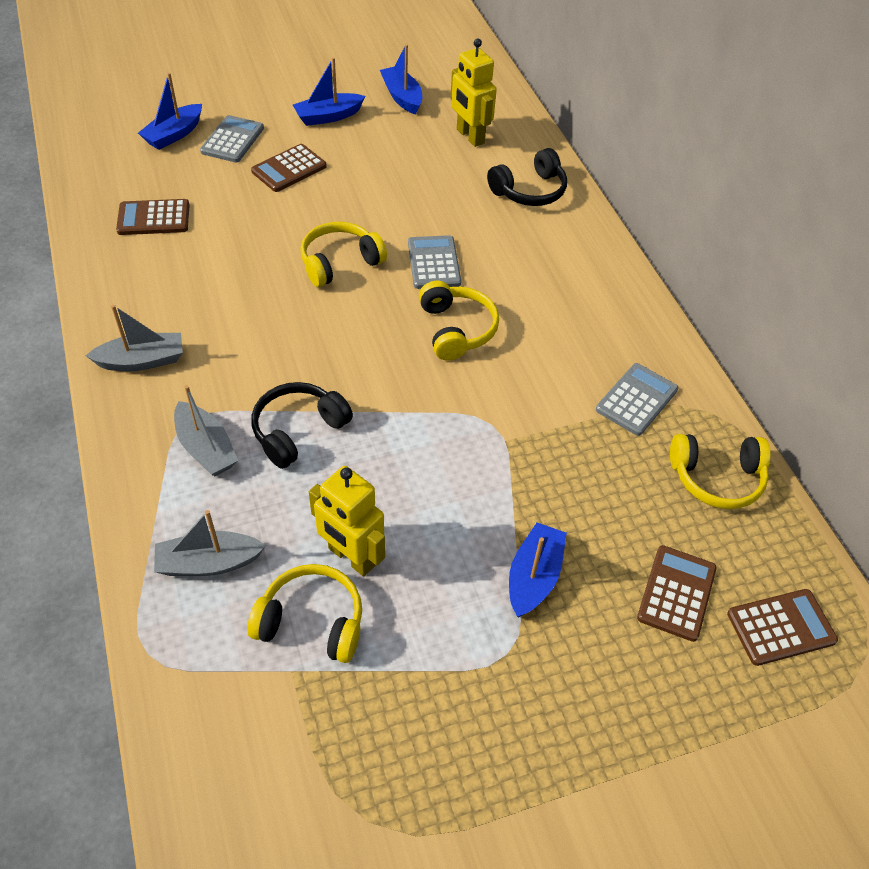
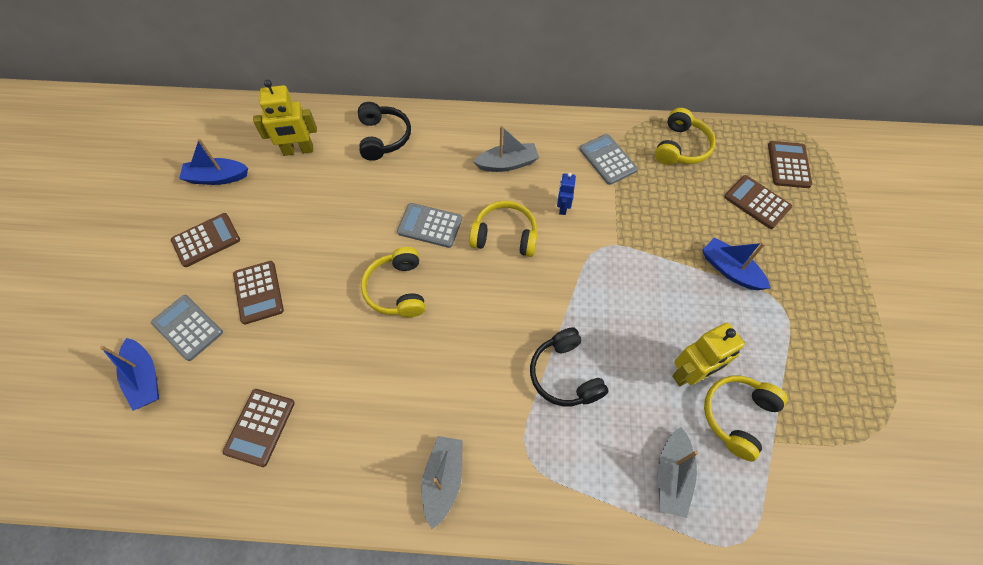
camera: 65 degrees left, 10 degrees up
(206, 448) = (560, 449): grey boat -> grey boat (507, 164)
(328, 116) = (206, 240): blue boat -> brown calculator
(529, 372) = (562, 207): none -> blue robot

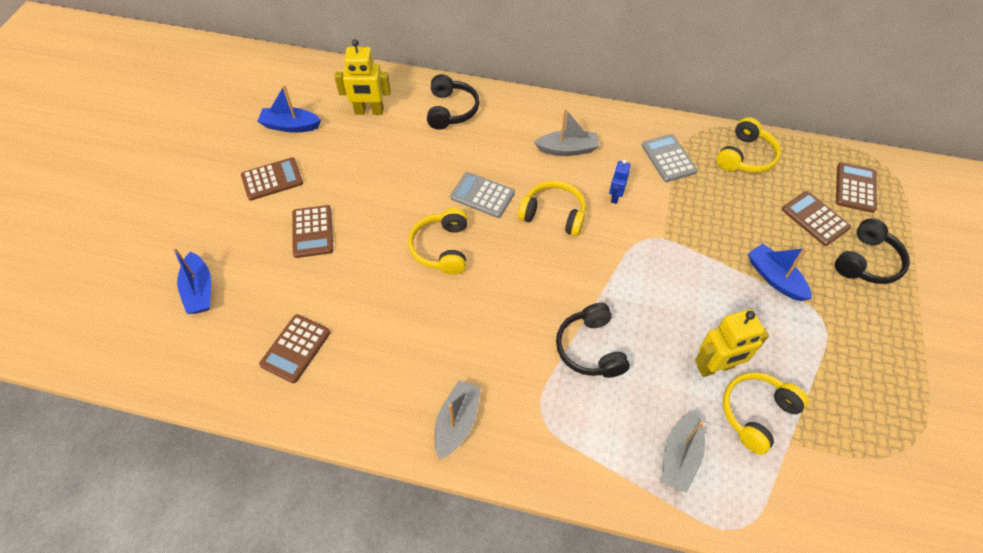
camera: 10 degrees right, 5 degrees down
(188, 327) = (244, 253): grey calculator -> none
(812, 239) = (866, 261): none -> black headphones

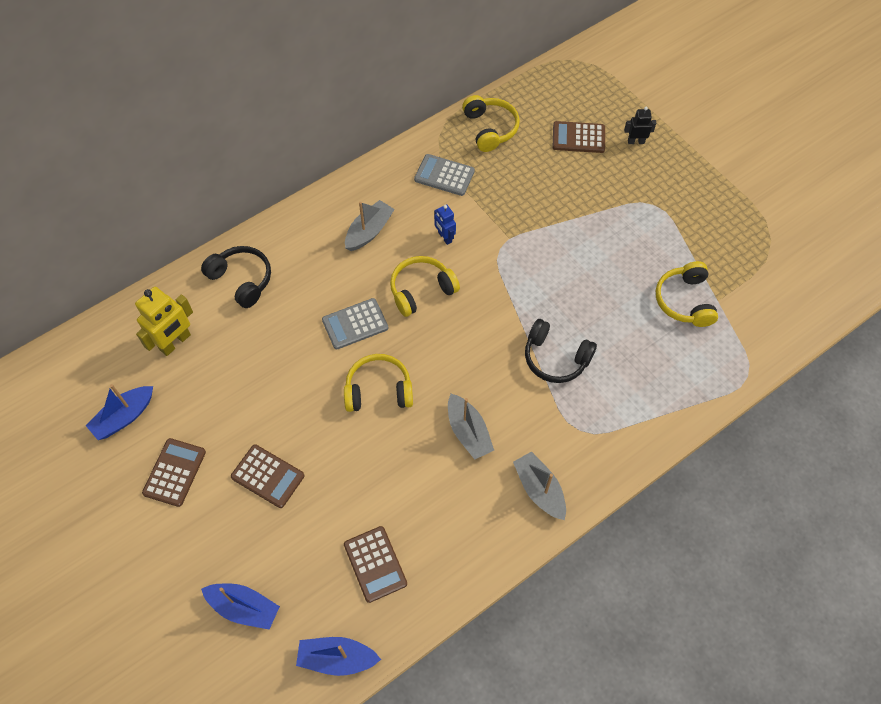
camera: 50 degrees left, 5 degrees up
(442, 248) = (378, 390): yellow headphones -> yellow headphones turned 135 degrees clockwise
(680, 456) = (677, 369): grey boat -> grey boat (468, 432)
(716, 367) = (634, 295): yellow robot -> none
(774, 278) = (601, 202): blue boat -> blue boat (337, 658)
(855, 188) = (577, 93): brown calculator -> none
(866, 261) = (636, 141): black headphones -> black robot

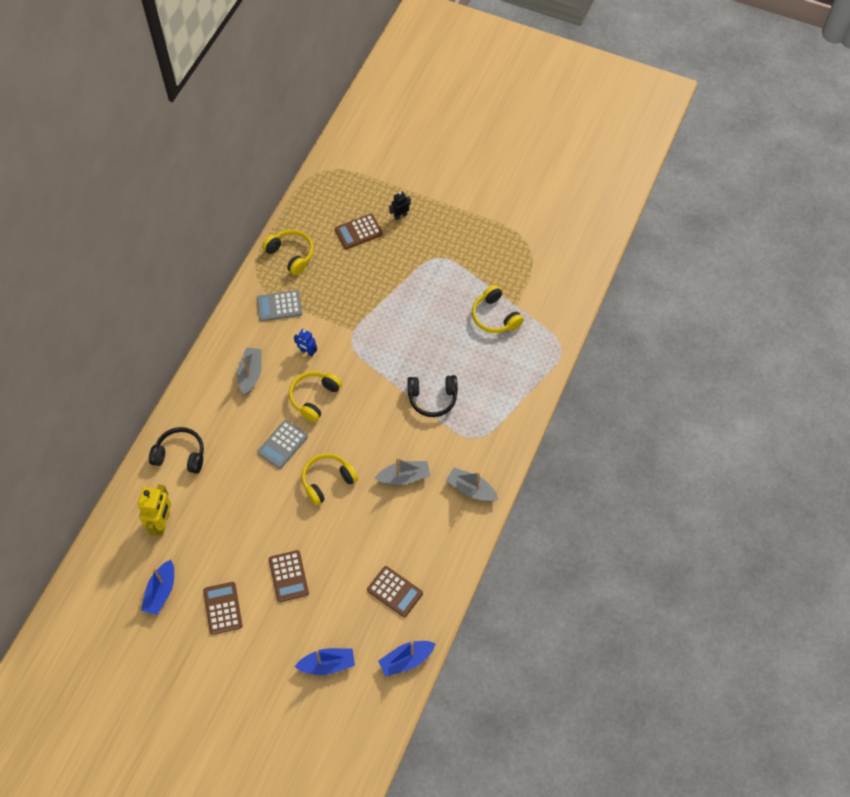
camera: 30 degrees left, 0 degrees up
(268, 476) = (288, 576): brown calculator -> brown calculator turned 75 degrees clockwise
(468, 432) = (404, 477): grey boat -> grey boat turned 45 degrees counterclockwise

